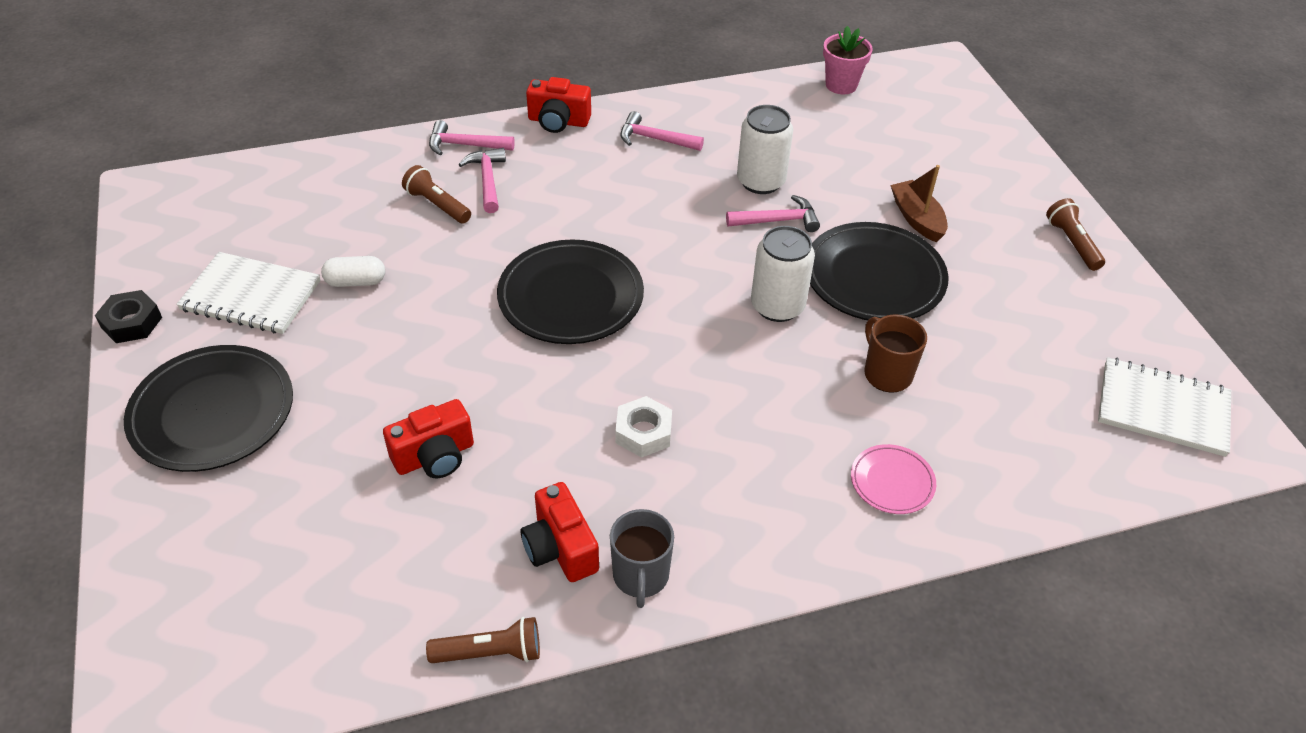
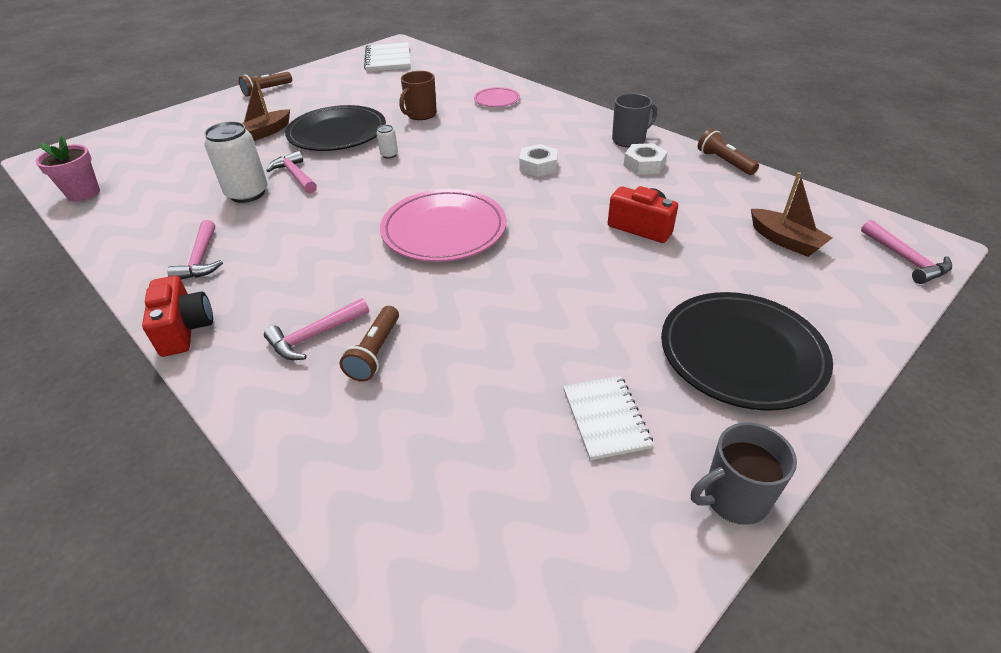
camera: 115 degrees left, 5 degrees down
(131, 322) = (733, 498): black nut -> grey mug
(251, 295) = (605, 418): white notebook -> white notebook, size x0.66
(290, 574) = (785, 241): none -> brown boat
(356, 282) = (523, 352): white capsule -> none
(465, 145) = (256, 381): pink hammer -> pink hammer (905, 259)
(560, 548) = (644, 164): red camera -> white nut
(571, 297) = (444, 230): black plate -> pink plate
(777, 306) = (389, 155): white can -> white can, size x0.46

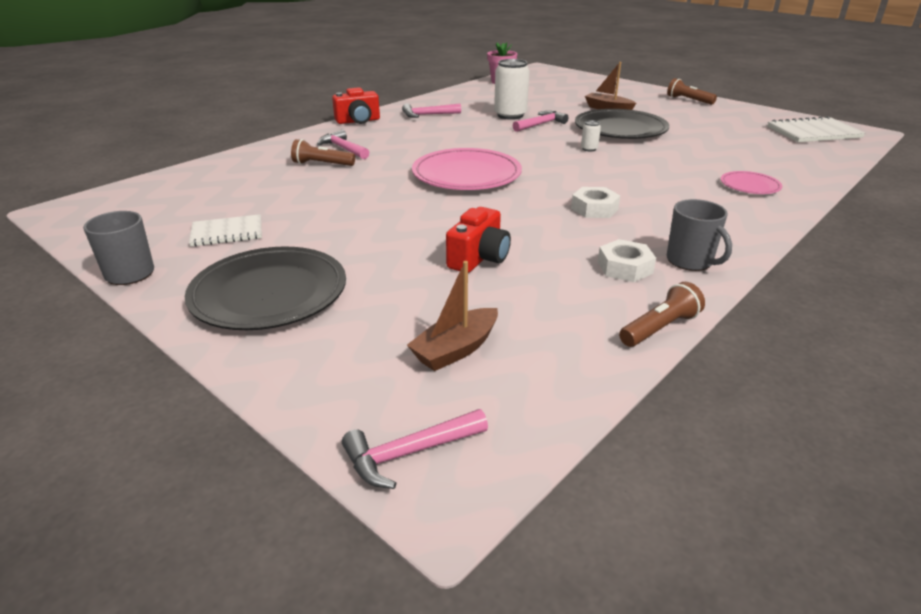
camera: 85 degrees right, 10 degrees down
(421, 115) = (681, 154): brown mug -> none

